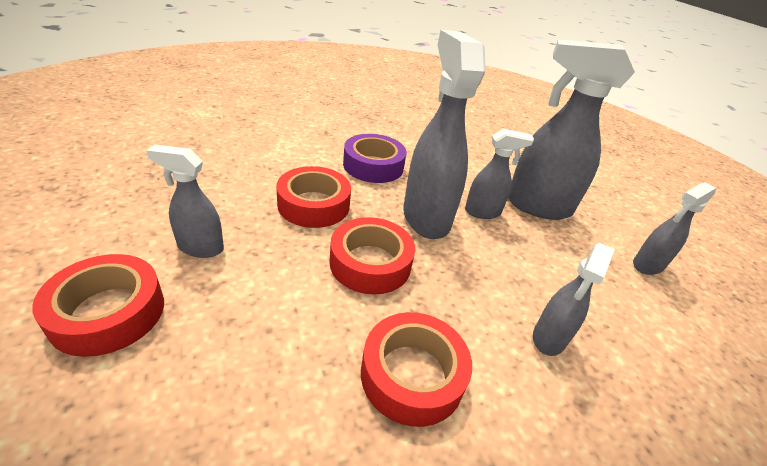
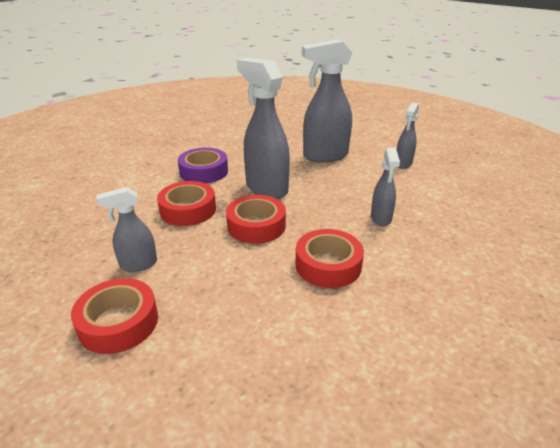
camera: 25 degrees left, 5 degrees down
(483, 212) = (297, 172): grey spray bottle -> none

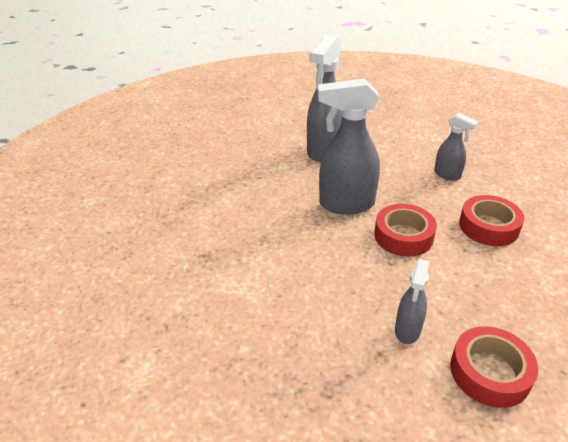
camera: 50 degrees left, 5 degrees up
(188, 210) = (338, 264): red tape -> none
(204, 172) = (272, 225): purple tape -> none
(403, 164) = (378, 126): grey spray bottle -> none

